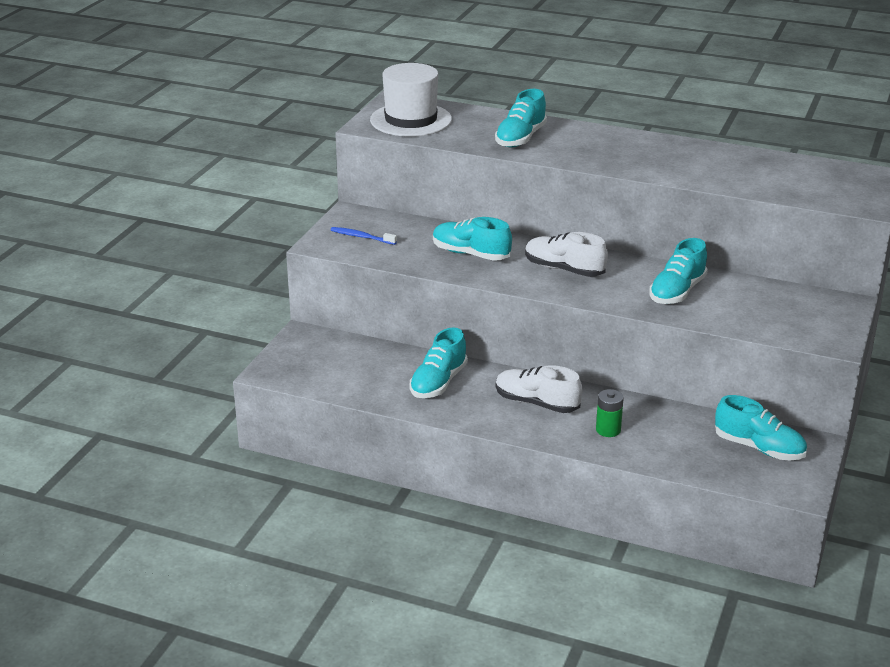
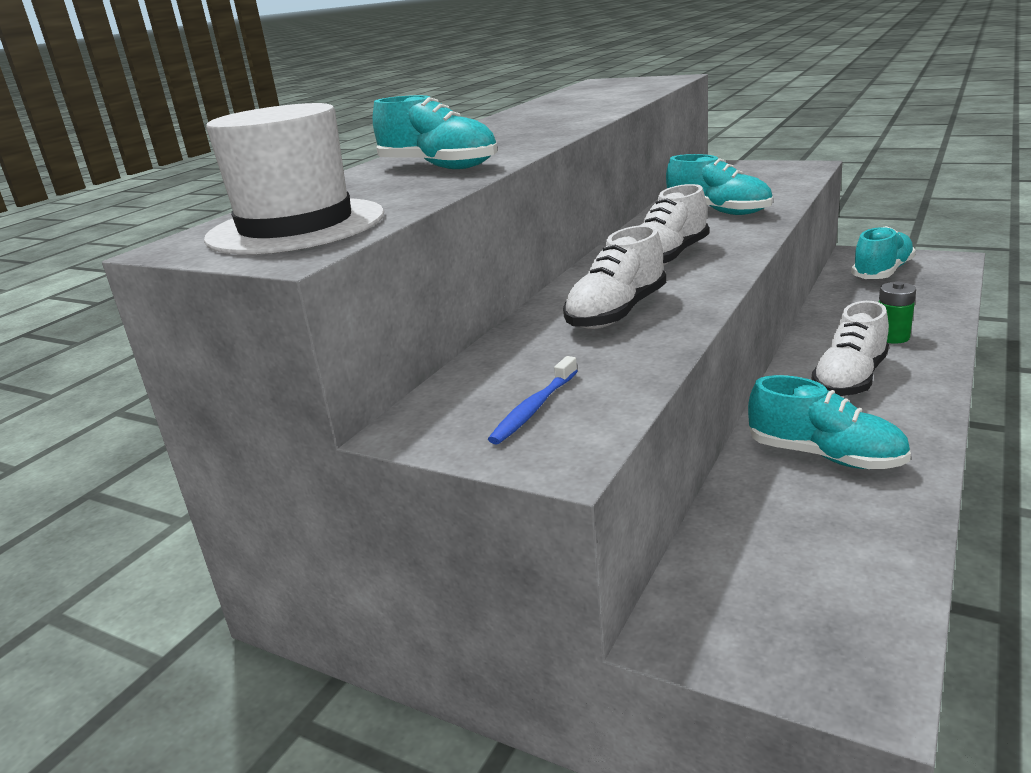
camera: 80 degrees left, 5 degrees down
(470, 254) = (616, 313): turquoise shoe -> white shoe

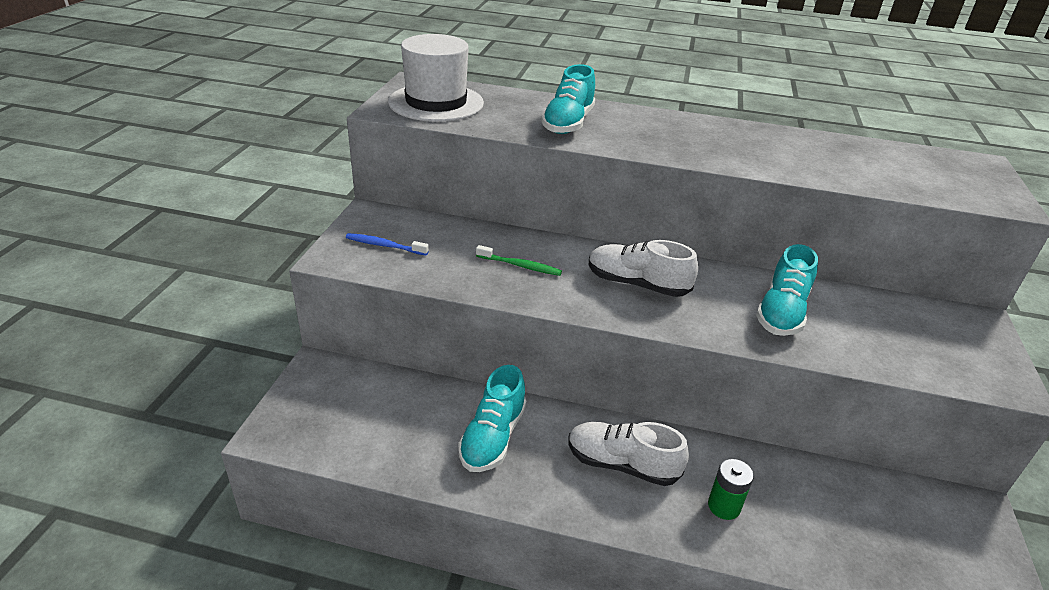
camera: 70 degrees right, 10 degrees up
(616, 313) = (520, 266): white shoe -> green toothbrush
(882, 272) = (918, 524): turquoise shoe -> none

